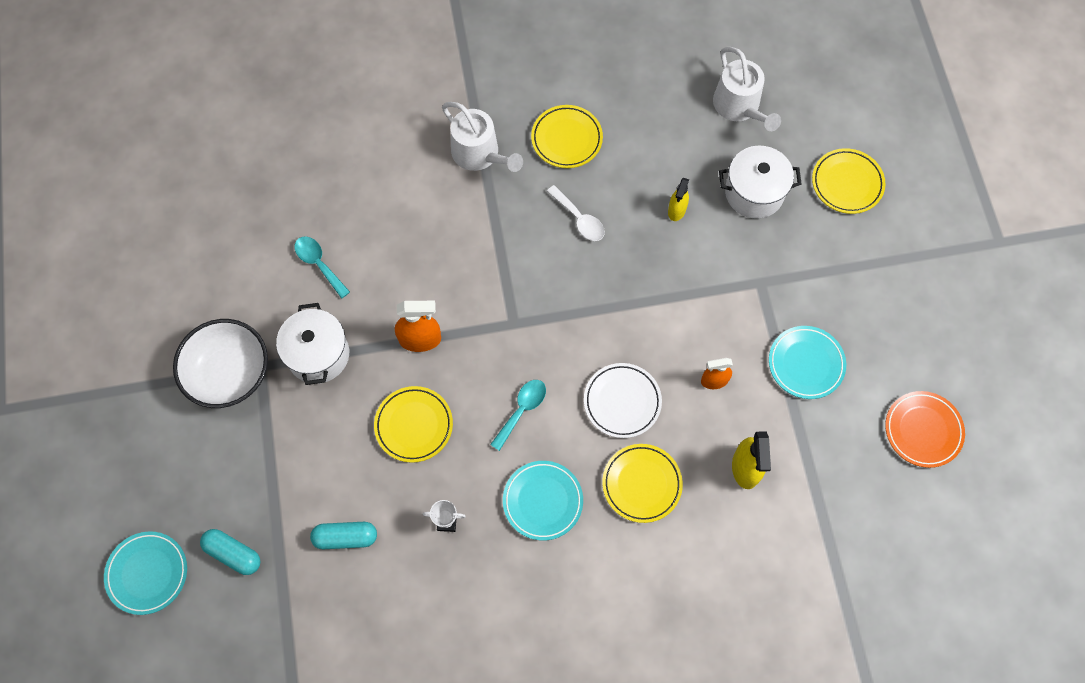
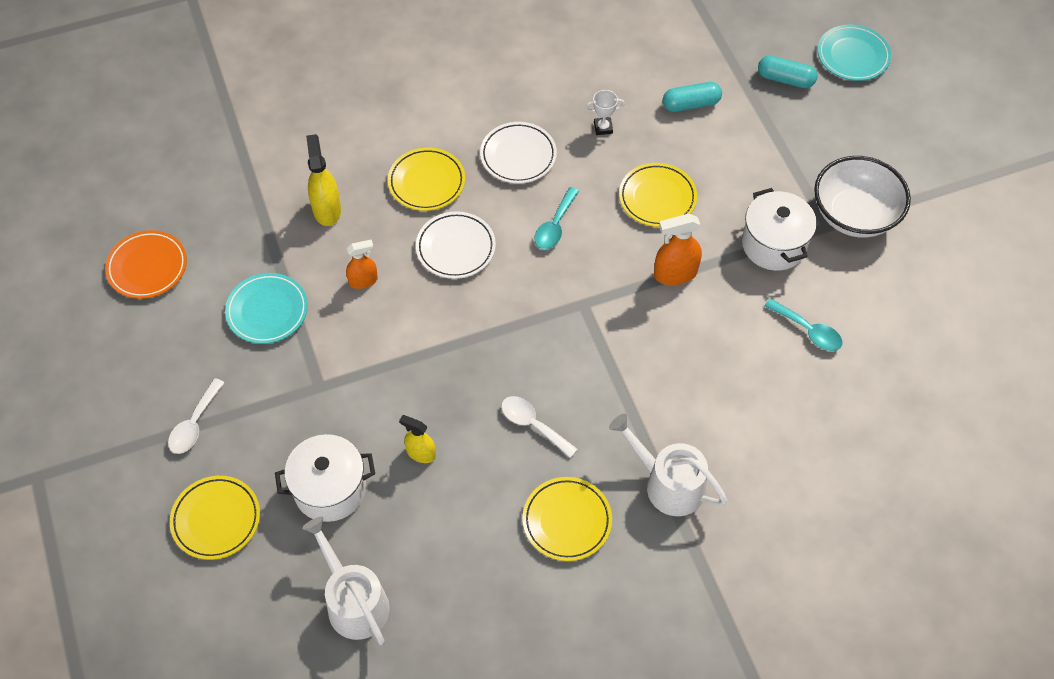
camera: 170 degrees right, 10 degrees down
(543, 501) = (518, 156): turquoise plate -> white plate
(676, 210) = (421, 453): yellow spray bottle -> yellow spray bottle turned 75 degrees counterclockwise
(868, 265) = (194, 424): none -> white spoon

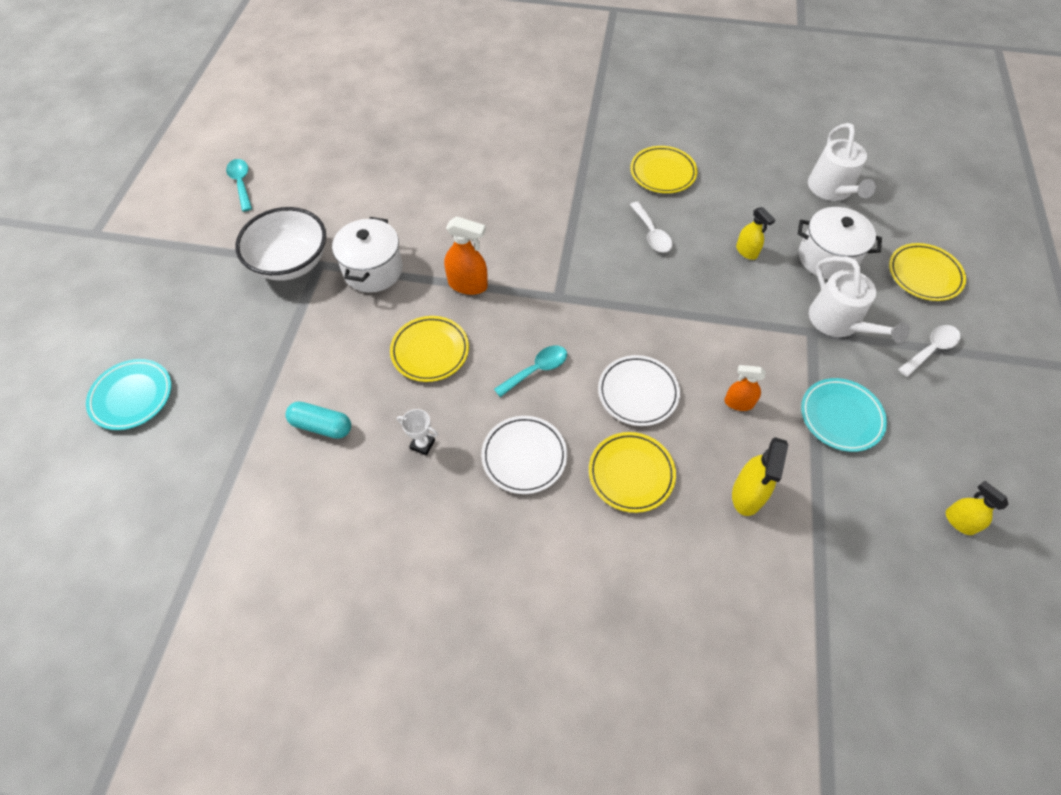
camera: 150 degrees left, 0 degrees up
(147, 267) = (959, 521): orange plate -> yellow spray bottle
(668, 484) = (581, 164): white watering can -> white watering can (838, 322)
(785, 79) = (214, 405): turquoise capsule -> none
(808, 331) = (407, 204): turquoise spoon -> turquoise spoon (241, 183)

